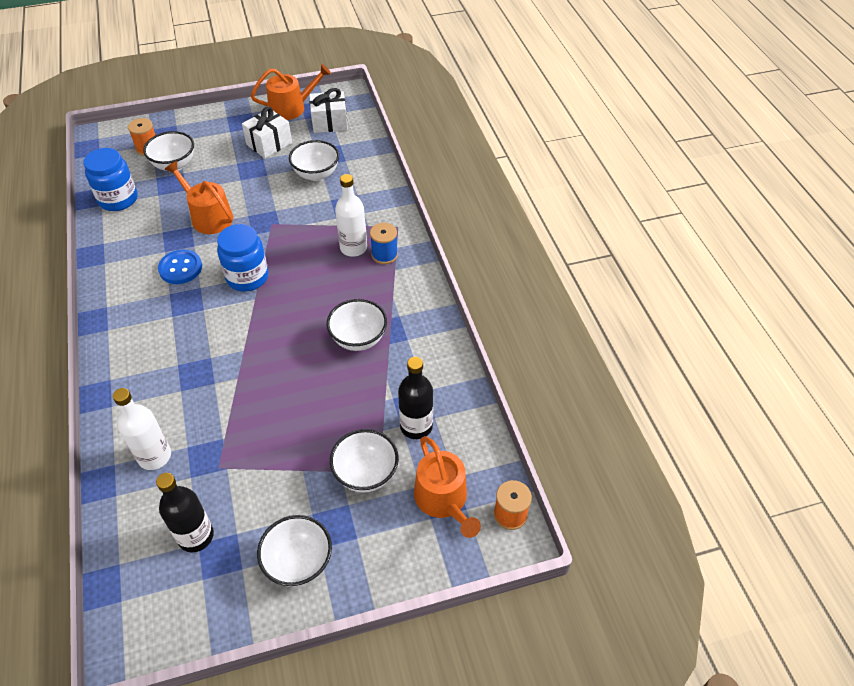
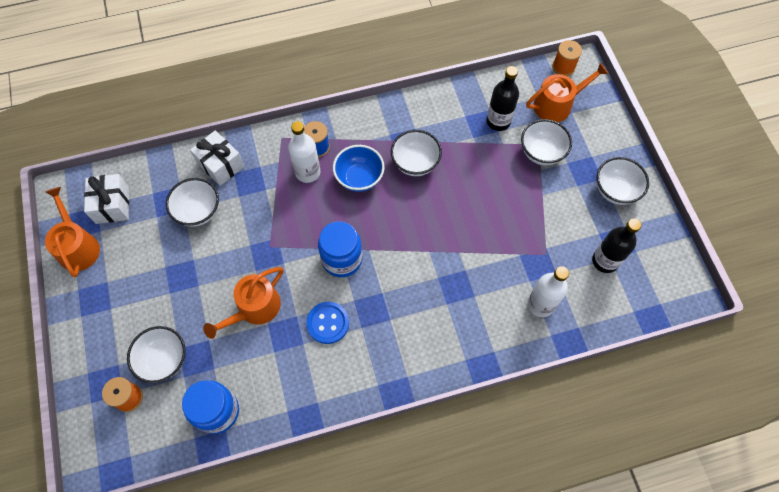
camera: 90 degrees left, 15 degrees up
(269, 144) = (140, 263): white gift -> white gift (220, 165)
(342, 289) = (359, 178): none -> blue bowl

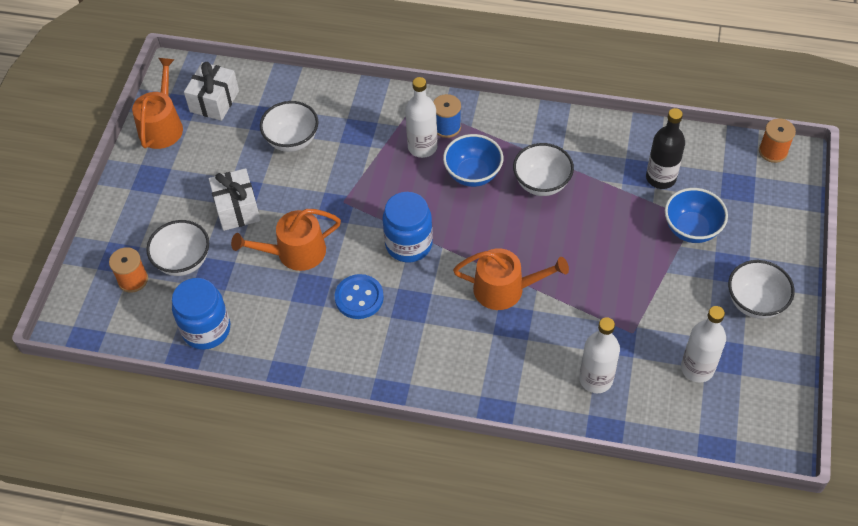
camera: 30 degrees right, 10 degrees down
(220, 165) = (339, 105): white gift -> white gift (237, 209)
(541, 152) = (691, 229): white bowl -> blue bowl
(557, 105) = (740, 187): orange watering can -> orange watering can (505, 289)
(605, 261) = (697, 368): black bottle -> white bottle

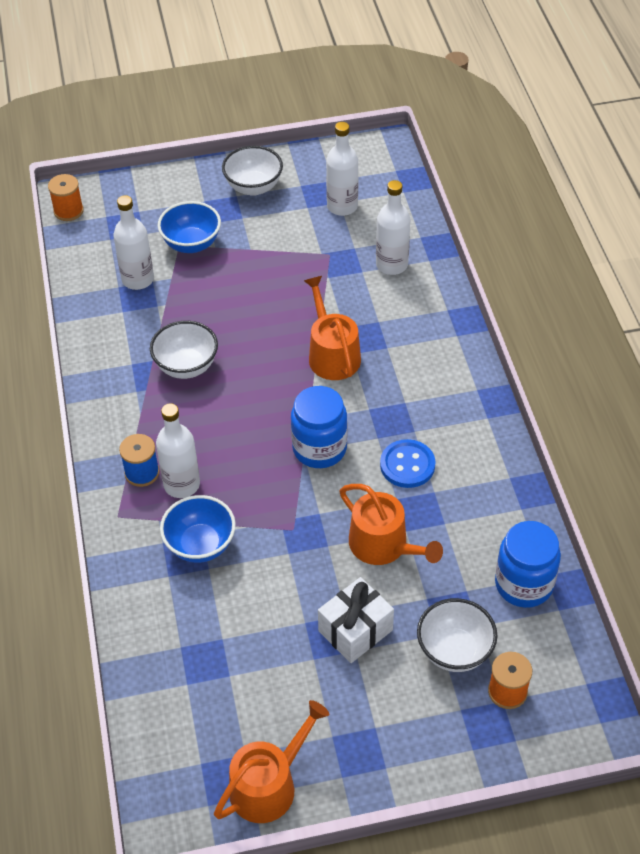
camera: 115 degrees left, 5 degrees down
(162, 125) = (269, 784): orange watering can -> orange watering can turned 150 degrees clockwise
(214, 101) = (201, 740): white gift -> none
(292, 140) = (227, 619): white bowl -> none
(473, 174) = (200, 426): blue bowl -> blue bowl (200, 545)
(660, 178) = (138, 279): black bottle -> white bottle

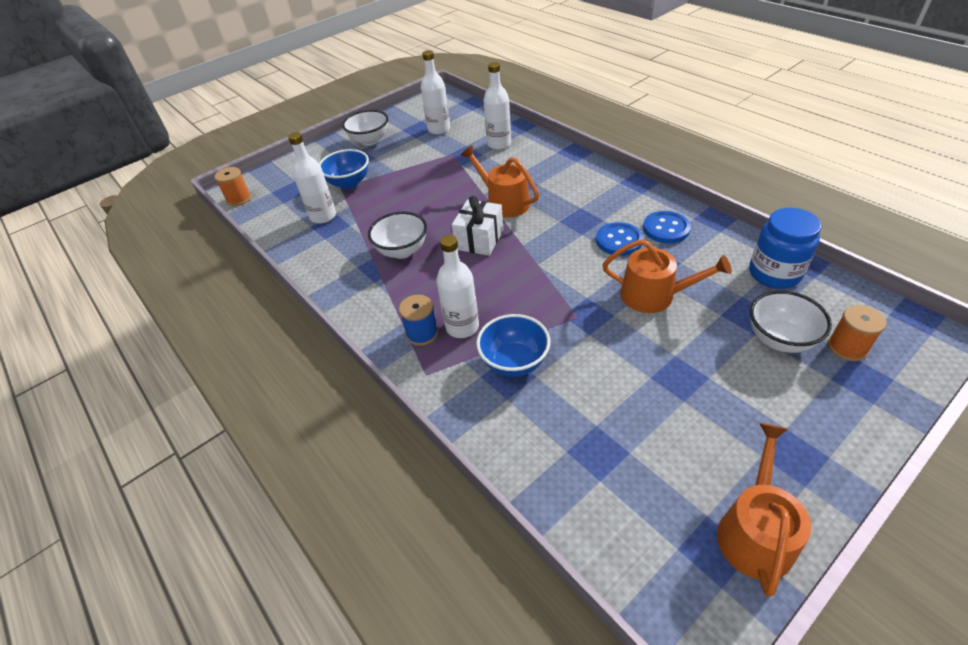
camera: 25 degrees left, 5 degrees down
(319, 448) = (547, 257): blue jar -> none
(355, 630) = (694, 363): white gift -> white gift (479, 239)
(468, 476) = (666, 229): none -> blue button

